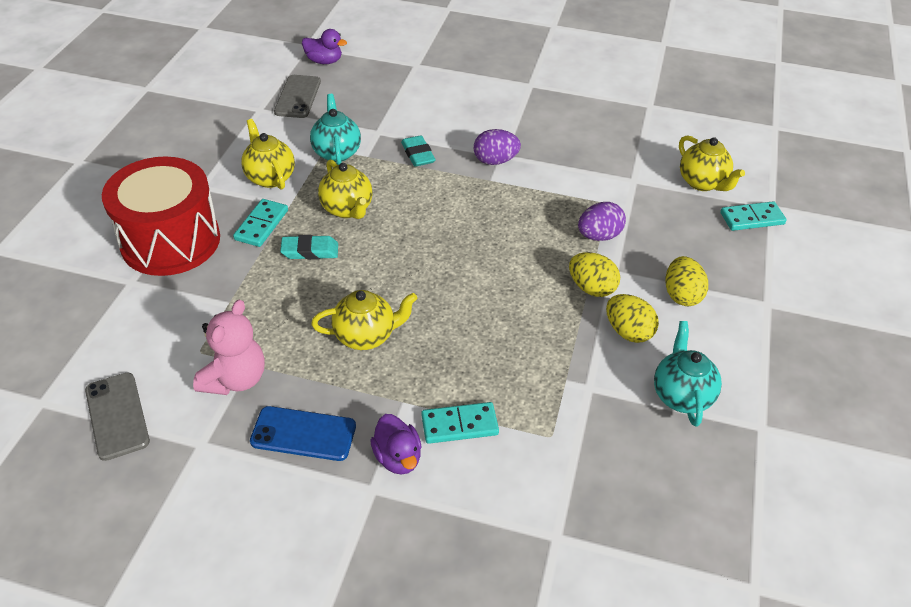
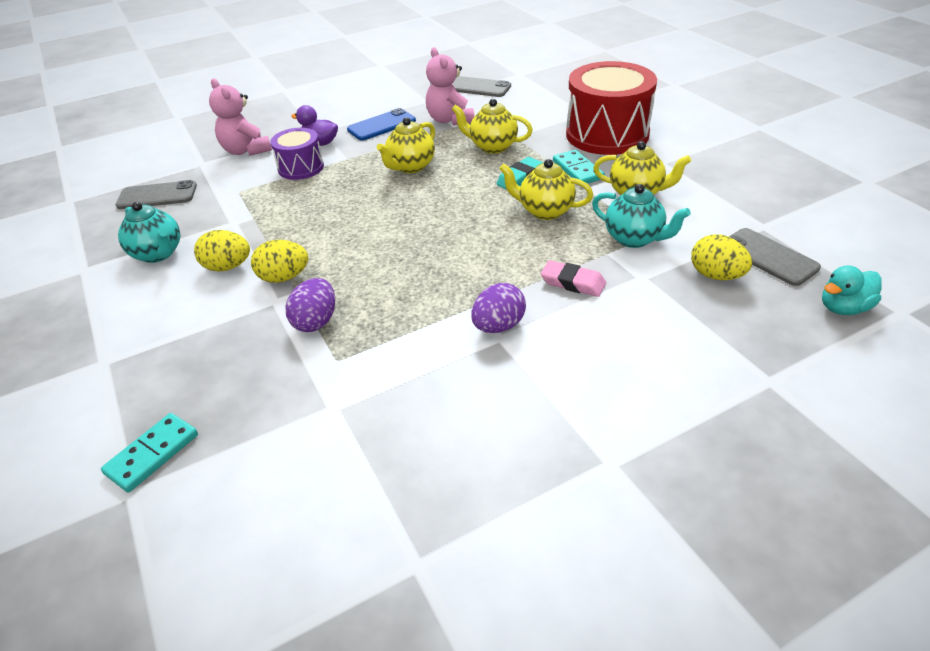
camera: 140 degrees right, 5 degrees down
(324, 61) = (843, 308): purple duck -> turquoise duck
(418, 154) = (573, 282): turquoise eraser -> pink eraser
(459, 425) = (301, 168): turquoise domino -> purple drum
(487, 519) = (246, 150): none -> pink teddy bear
(642, 504) = (157, 196): none -> grey phone
(681, 295) = (196, 319): yellow egg -> yellow egg (716, 275)
(702, 183) = (243, 465): yellow teapot -> yellow teapot (492, 147)

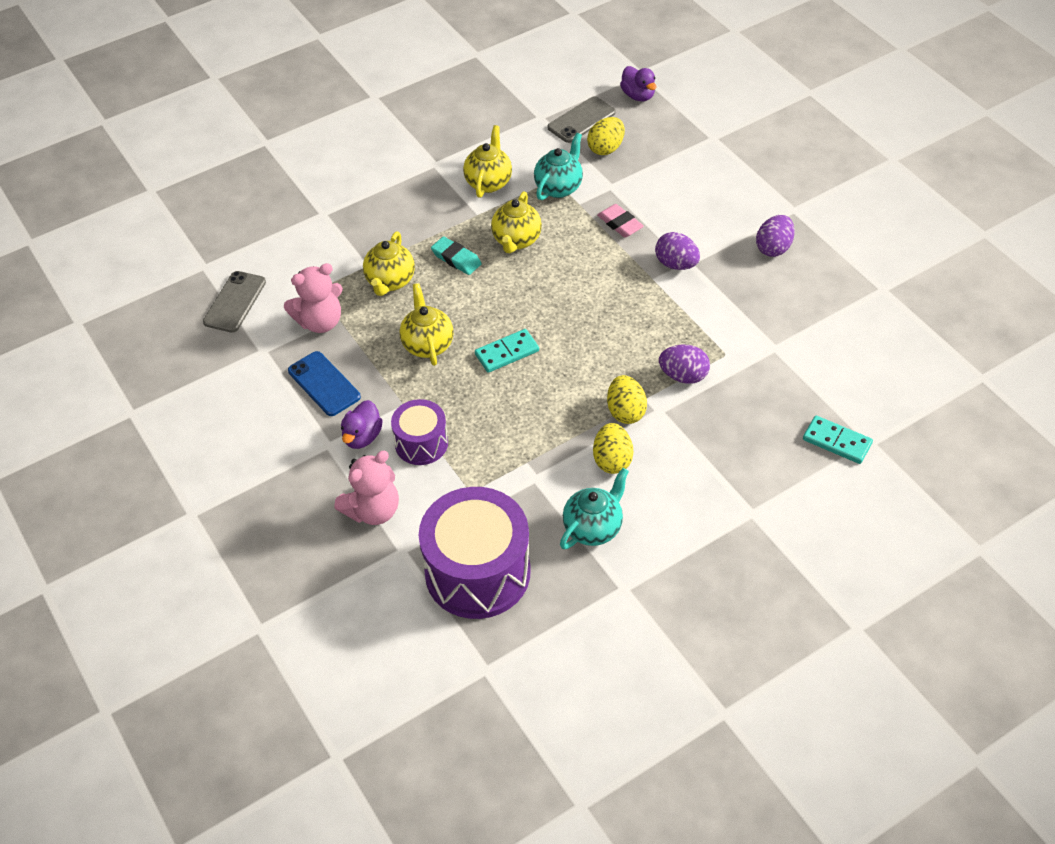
camera: 95 degrees left, 10 degrees up
(157, 196) = (477, 572): grey phone -> purple drum
(410, 167) = (428, 345): yellow teapot -> yellow teapot turned 135 degrees counterclockwise
(523, 428) = (773, 248): none -> purple egg
(573, 282) = (620, 224): pink eraser -> pink eraser turned 60 degrees counterclockwise
(577, 170) = (444, 219): turquoise domino -> turquoise domino (507, 353)
(607, 134) = (374, 197): red drum -> none
(843, 308) = (638, 95): turquoise duck -> purple duck

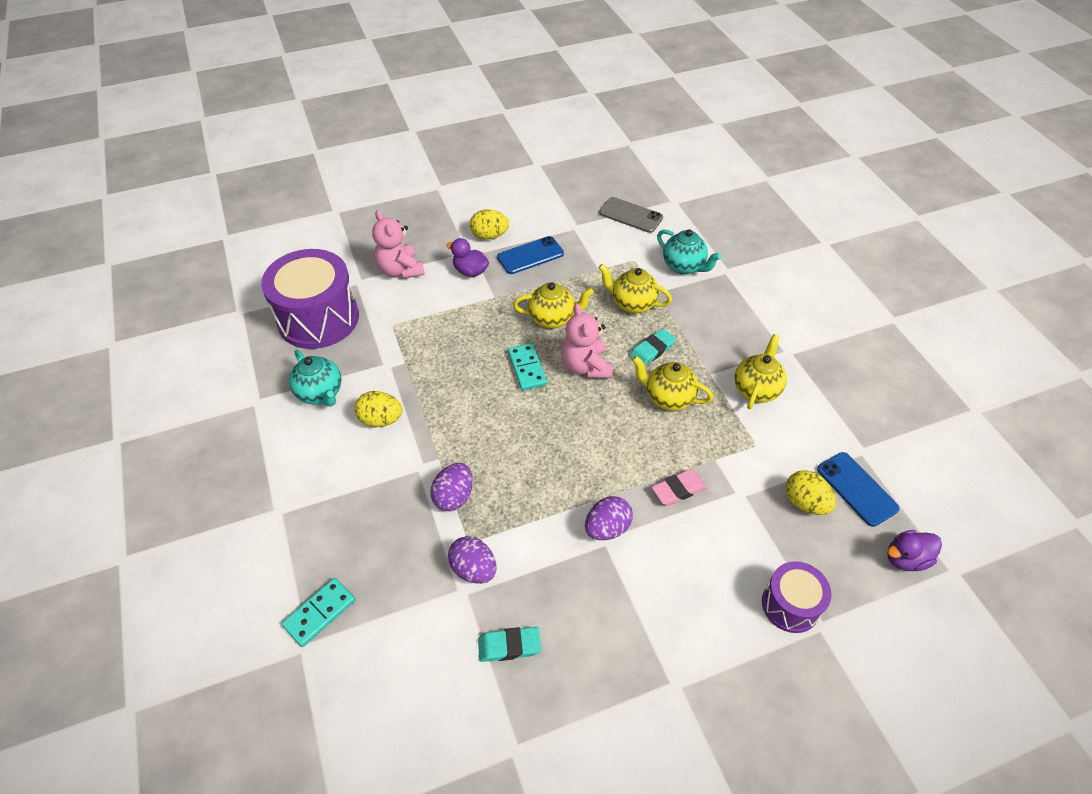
camera: 100 degrees right, 0 degrees up
(320, 322) = (597, 259): pink teddy bear -> pink teddy bear (585, 366)
(421, 443) = (450, 302): purple drum -> purple drum (790, 605)
(488, 182) = (756, 389): yellow teapot -> yellow teapot turned 90 degrees counterclockwise
(559, 187) = (742, 446): turquoise teapot -> turquoise teapot (684, 266)
(581, 120) = (857, 489): grey phone -> blue phone
(625, 411) = (429, 441): yellow egg -> yellow egg (489, 236)
(773, 248) = (612, 638): purple egg -> purple egg (473, 569)
(807, 307) = (509, 646): none -> turquoise eraser

